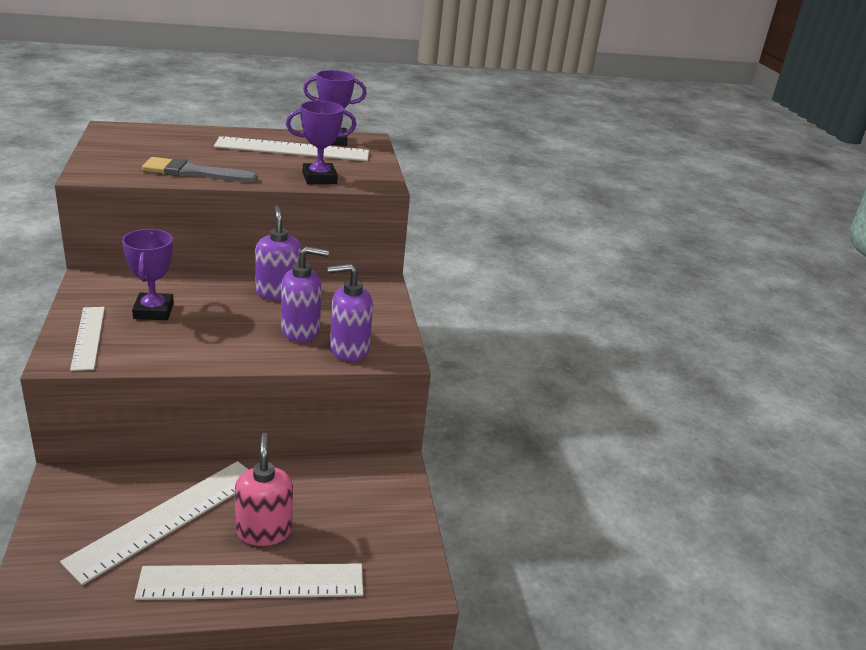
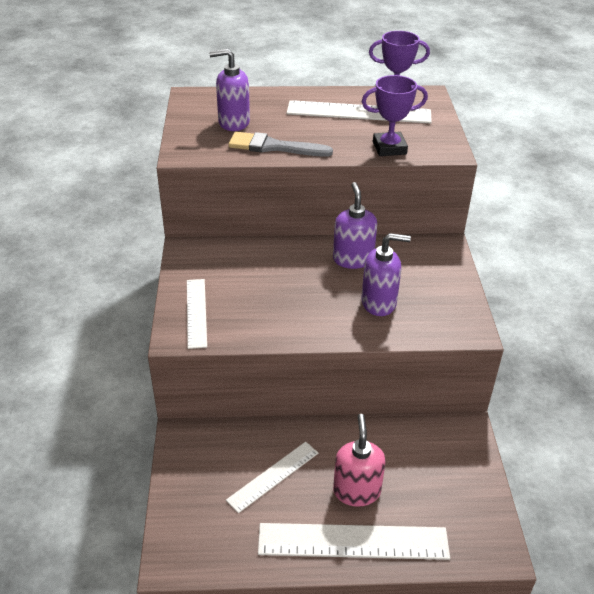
camera: 10 degrees right, 10 degrees up
(153, 311) = (246, 282): purple trophy -> none
(167, 518) = (273, 476): white ruler -> white ruler, size x0.60
(349, 349) = (425, 323): purple soap dispenser -> purple soap dispenser (233, 123)

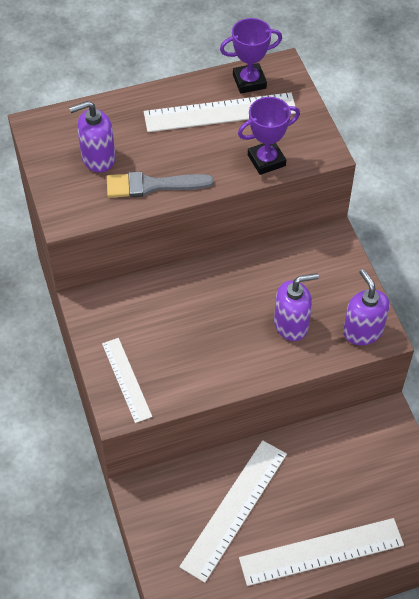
camera: 15 degrees left, 15 degrees up
(273, 476) = (235, 509): white ruler -> white ruler, size x1.66
(353, 259) = (251, 277): purple soap dispenser -> purple soap dispenser (362, 331)
(356, 491) = (310, 503): pink soap dispenser -> none

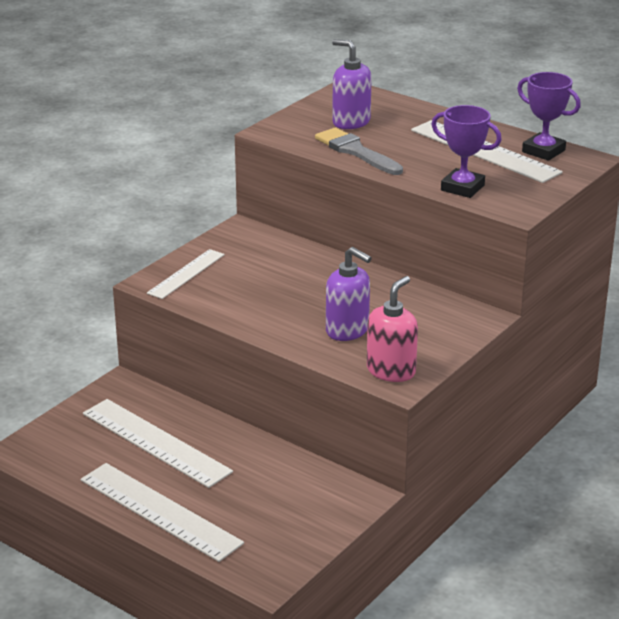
camera: 55 degrees right, 25 degrees down
(235, 509) = (155, 442): white ruler -> white ruler turned 45 degrees clockwise
(362, 331) = (391, 371): purple soap dispenser -> pink soap dispenser

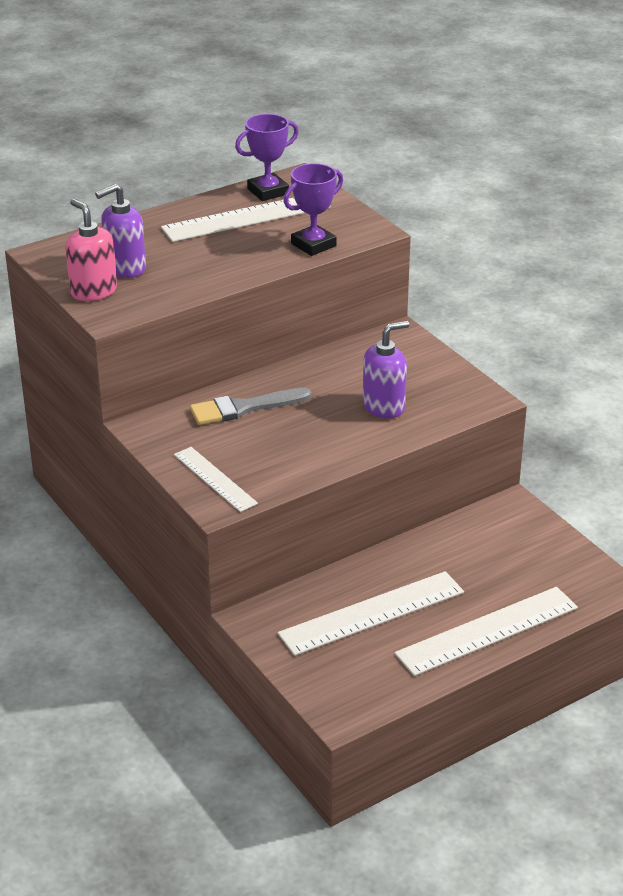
camera: 70 degrees left, 5 degrees up
(356, 151) = (196, 279): grey brush -> grey brush (244, 408)
(391, 371) = (464, 399): pink soap dispenser -> pink soap dispenser (93, 291)

